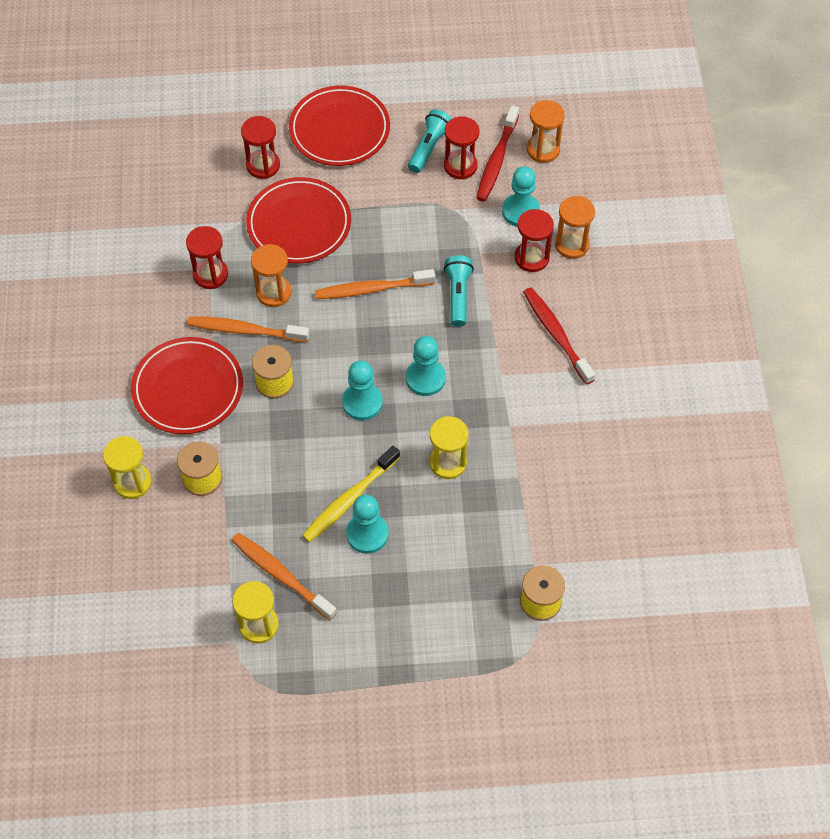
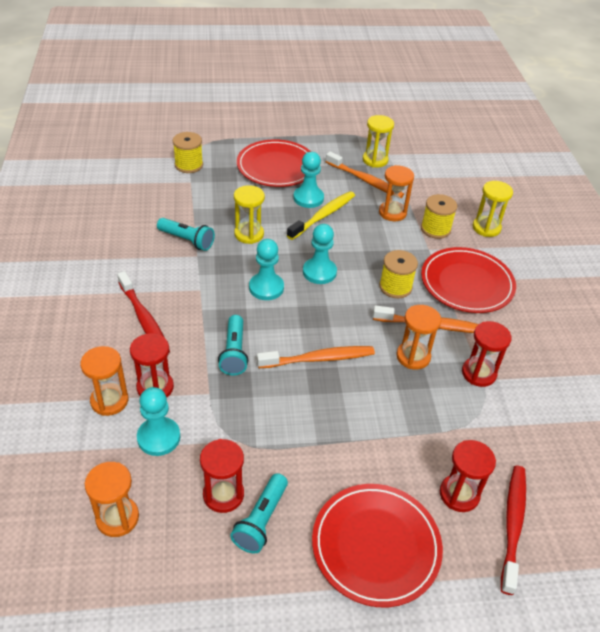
camera: 175 degrees right, 15 degrees down
(254, 508) = (392, 213): none -> orange hourglass
(299, 224) = (402, 424): red plate -> red plate (276, 167)
(497, 160) = (178, 503): red toothbrush -> red toothbrush (512, 525)
(524, 450) = (187, 240): none -> turquoise flashlight

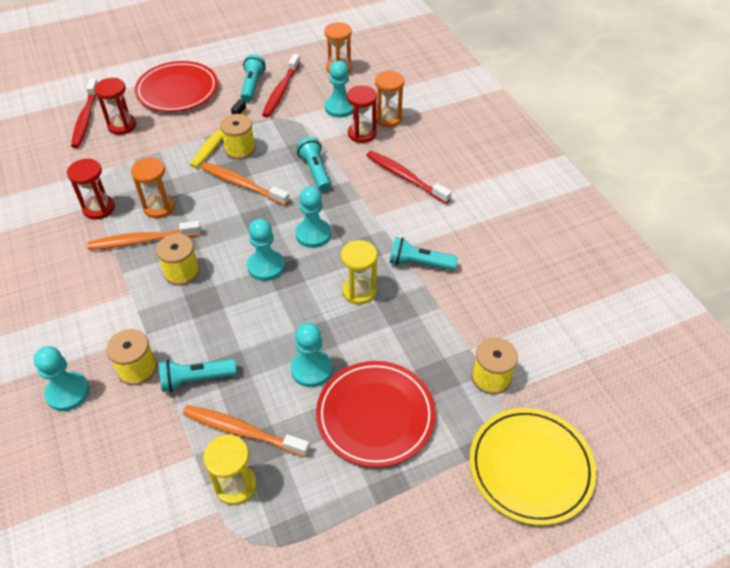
camera: 165 degrees right, 5 degrees up
(199, 127) = (530, 467): none -> yellow plate
(223, 494) = (281, 91): red hourglass -> red toothbrush
(309, 407) = (240, 149): none -> yellow spool
(319, 359) = (242, 184): orange toothbrush -> orange toothbrush turned 60 degrees clockwise
(323, 216) = (283, 345): yellow toothbrush -> yellow toothbrush (218, 139)
(392, 213) = (196, 379): orange hourglass -> turquoise flashlight
(466, 283) = (102, 298): red plate -> none
(486, 228) = (68, 392): yellow hourglass -> turquoise pawn

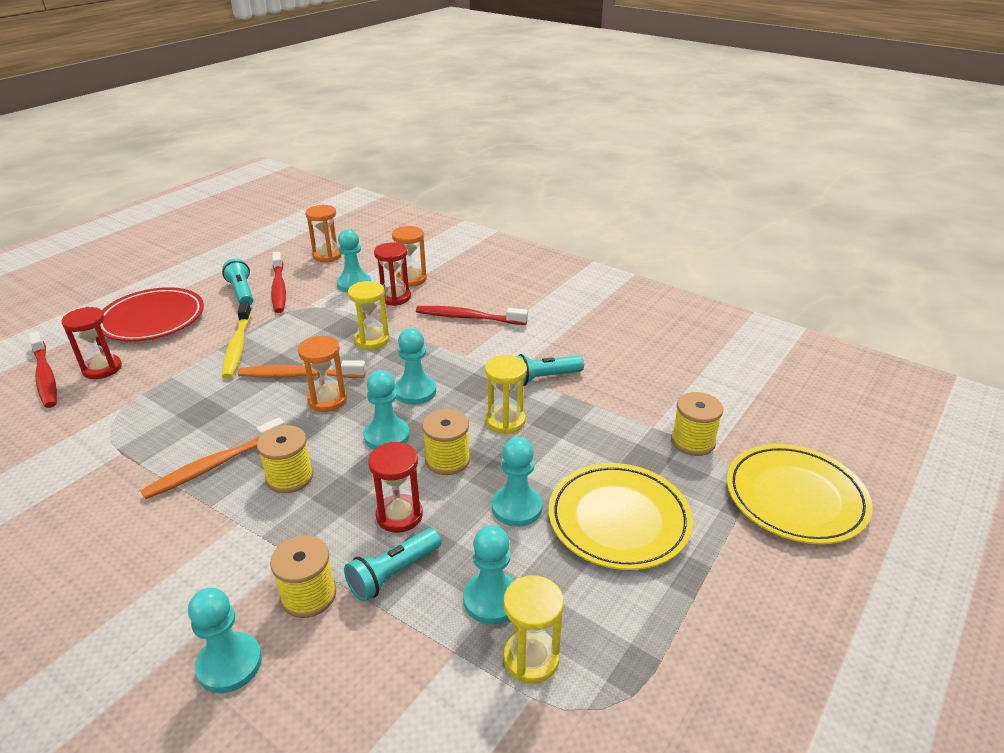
camera: 30 degrees left, 15 degrees down
(99, 208) = (129, 455): red hourglass -> red hourglass (399, 515)
(159, 207) = (211, 427): orange hourglass -> orange hourglass (327, 400)
(240, 149) = (271, 347): yellow spool -> yellow spool (447, 460)
(242, 431) = (492, 599): orange toothbrush -> turquoise pawn
(315, 171) = (372, 340): turquoise flashlight -> yellow hourglass
(375, 415) = (618, 519): red plate -> yellow plate

